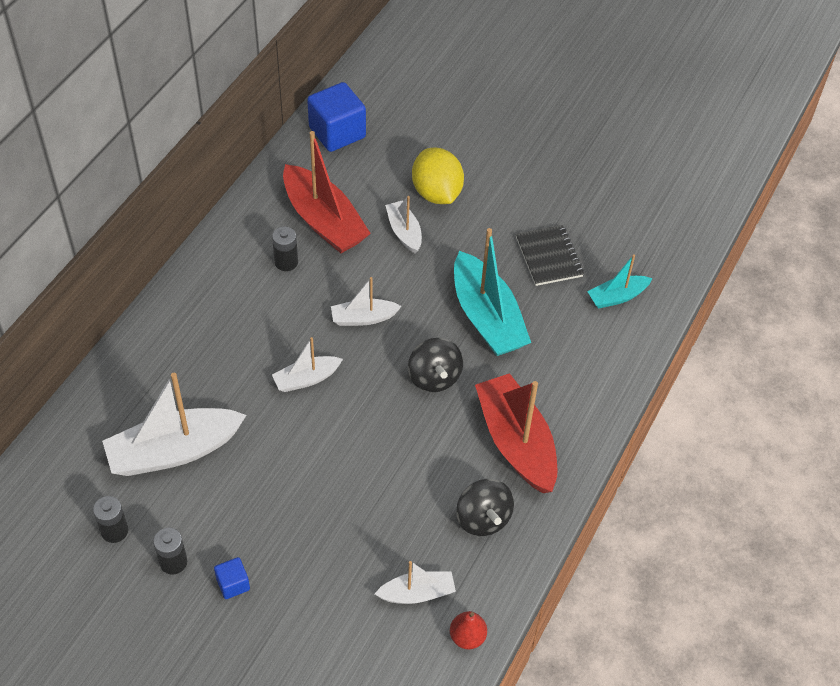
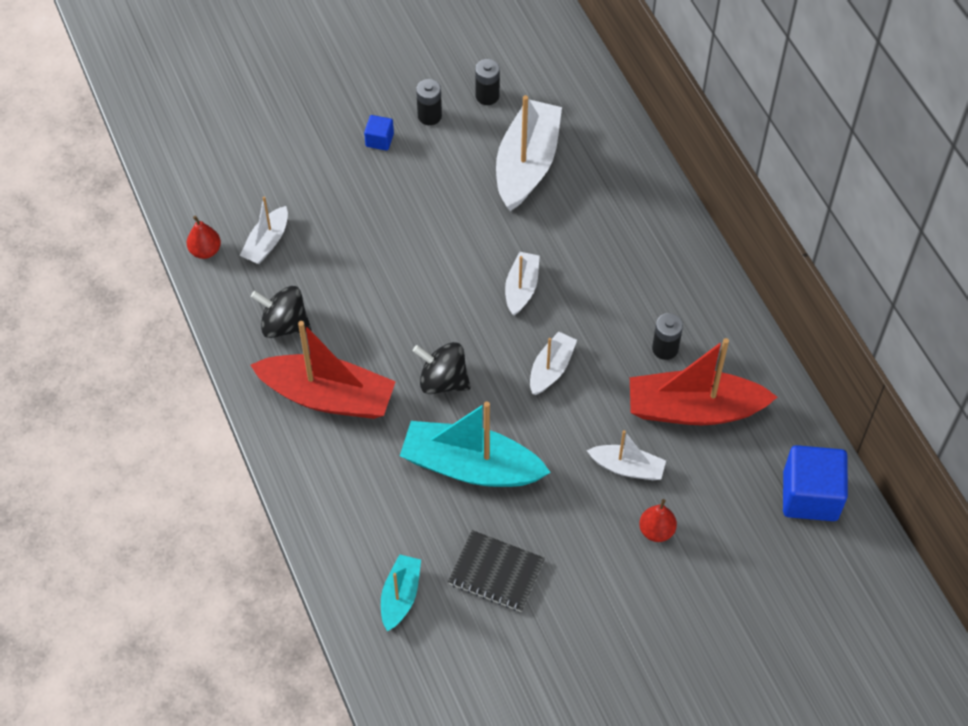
camera: 130 degrees right, 5 degrees up
(436, 193) = (656, 530): yellow lemon -> red pear

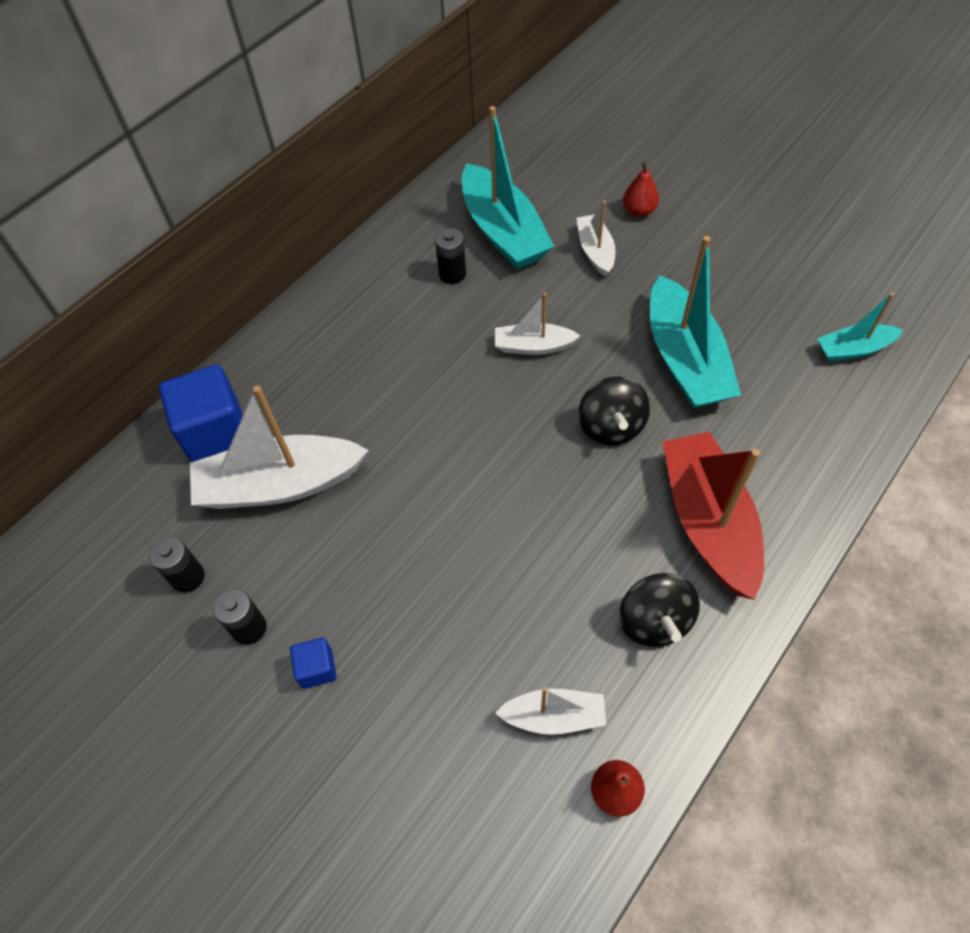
camera: 115 degrees left, 0 degrees up
(496, 572) = (769, 294): black notebook -> none
(521, 288) = (454, 412): white boat -> none
(694, 409) = (503, 232): red boat -> turquoise boat
(810, 496) = (533, 138): blue cube -> blue cube (215, 430)

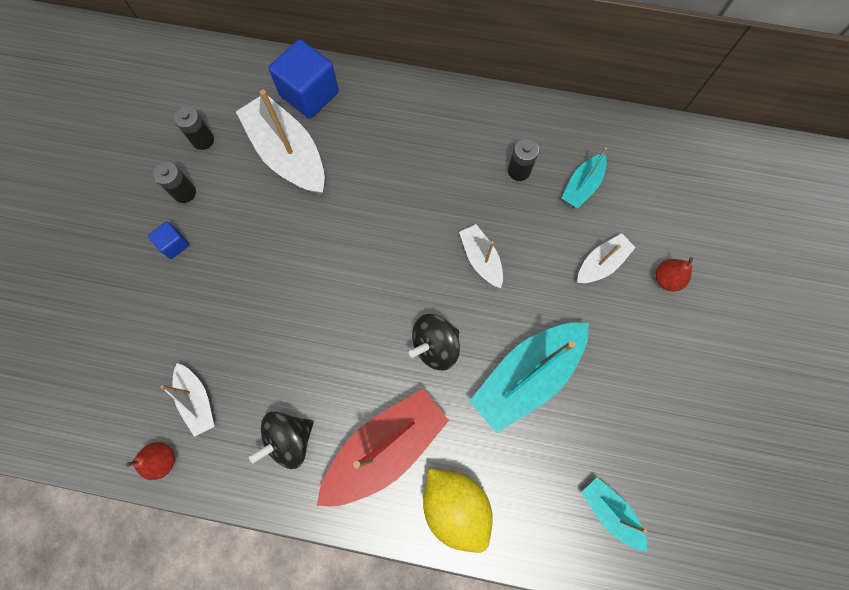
camera: 60 degrees right, 15 degrees up
(503, 232) = (582, 186): turquoise boat -> turquoise boat, size x0.53
(799, 479) = (455, 505): none -> yellow lemon

